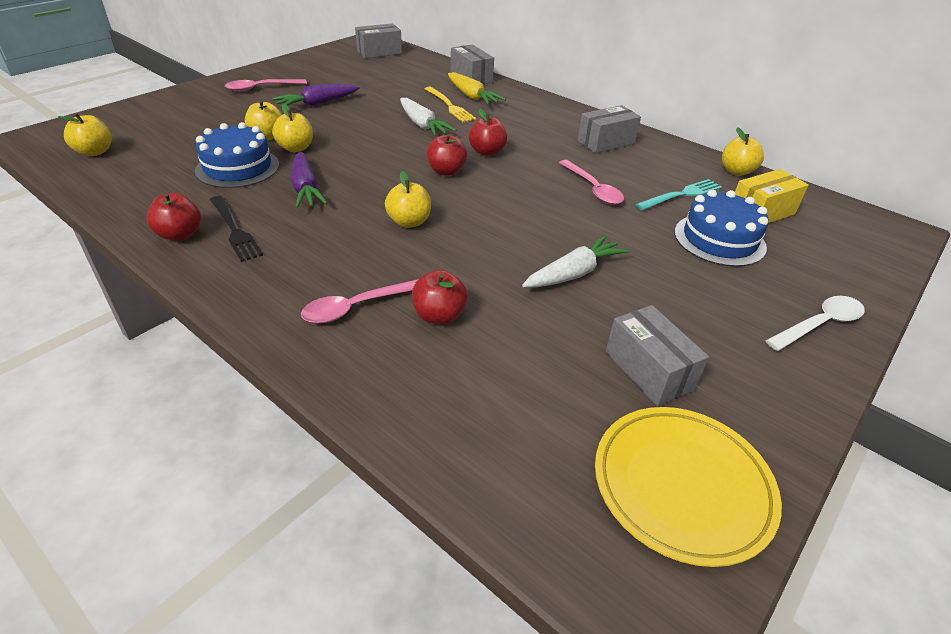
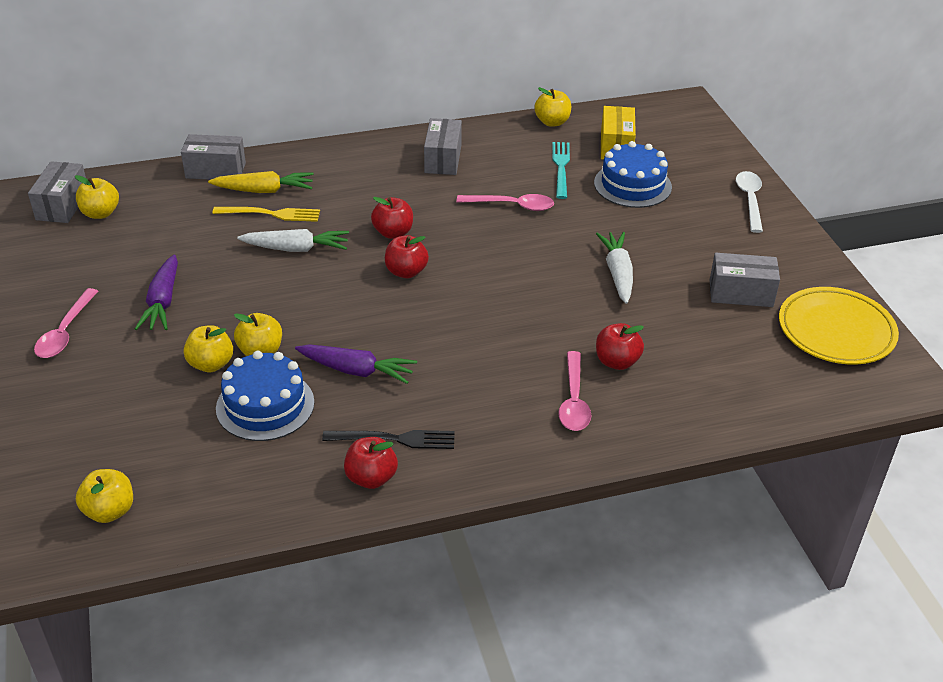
camera: 55 degrees left, 0 degrees up
(409, 222) = (474, 327): yellow apple -> yellow apple (100, 213)

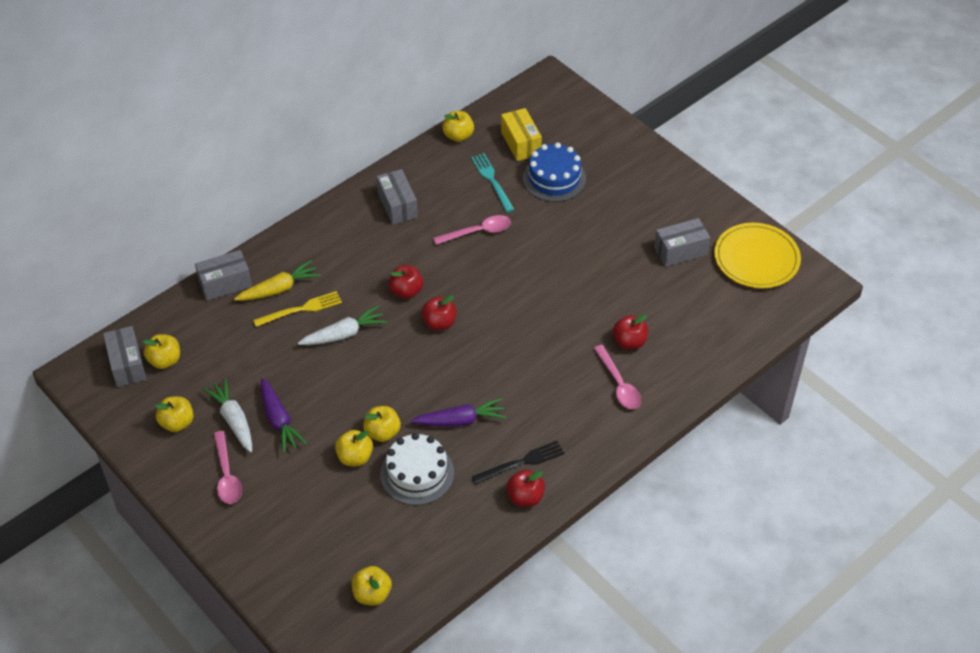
camera: 25 degrees left, 10 degrees up
(61, 269) = (177, 423): none -> yellow apple
(265, 405) = (417, 473): blue cake -> white cake
(617, 273) = (589, 266): white carrot -> white carrot (233, 420)
(749, 200) = (644, 162): white spoon -> none

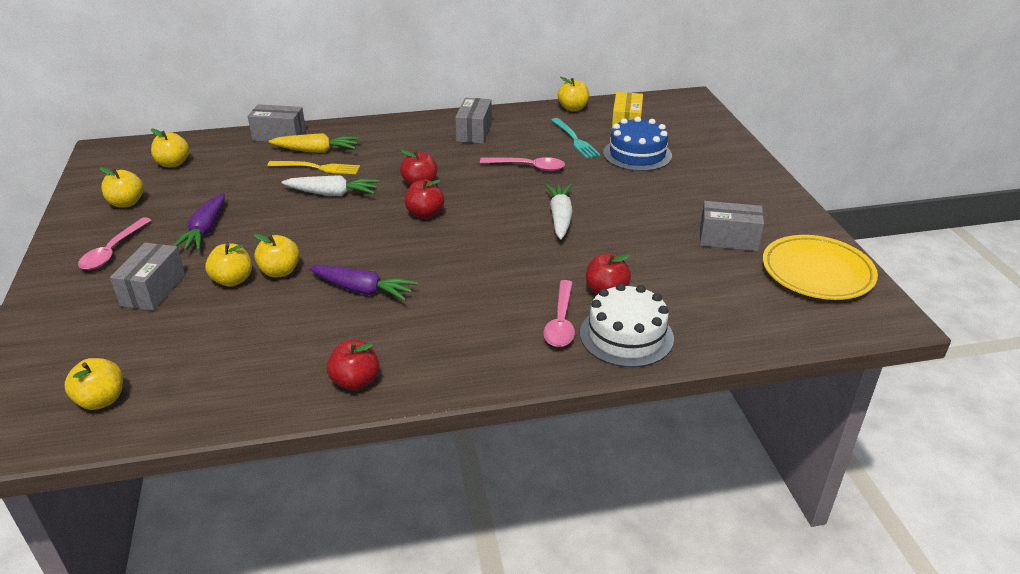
camera: 30 degrees right, 15 degrees down
(127, 365) = (143, 157): grey box -> grey box (153, 290)
(233, 420) = (170, 217): white carrot -> white carrot (560, 217)
(417, 473) = (272, 315): white cake -> white cake (626, 336)
(491, 180) = (575, 140): turquoise fork -> turquoise fork turned 150 degrees clockwise
(522, 462) = (386, 348): black fork -> none

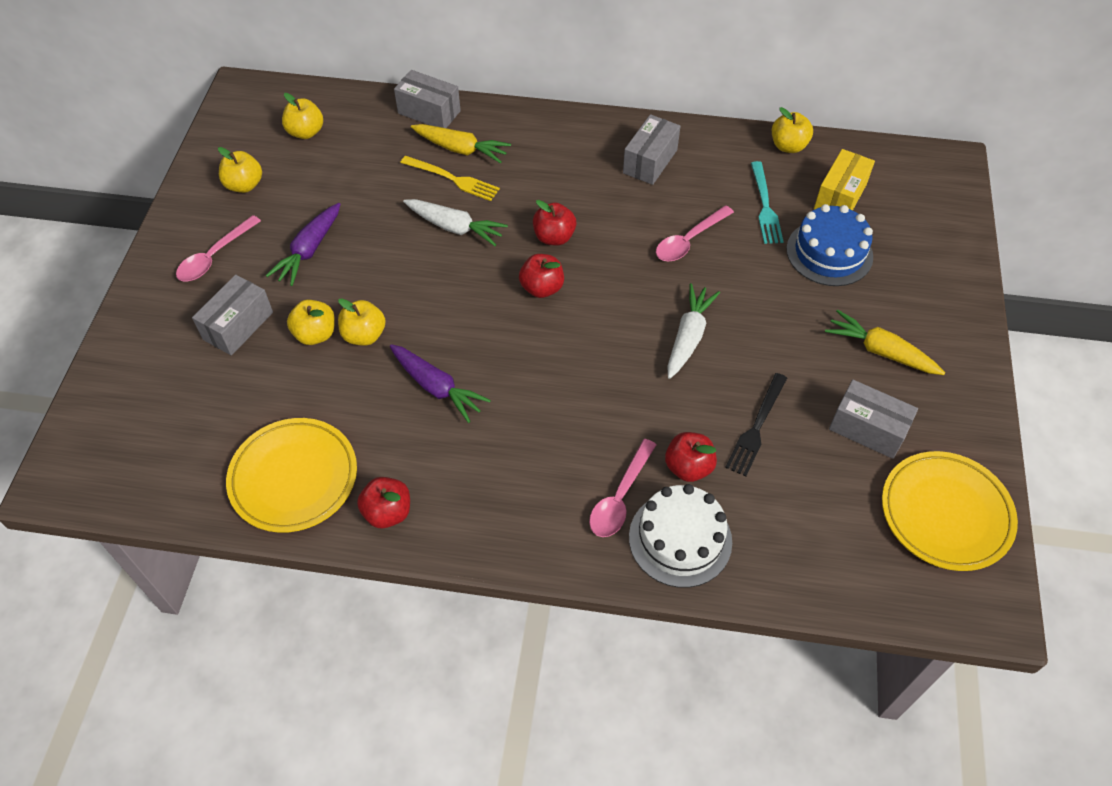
camera: 20 degrees right, 20 degrees up
(101, 400) = (159, 460): yellow apple -> none
(251, 379) = (294, 478): none -> yellow plate
(528, 167) = (688, 241): pink spoon -> pink spoon turned 105 degrees clockwise
(645, 257) = (756, 428): none -> black fork
(708, 197) = (880, 351): none -> yellow carrot

